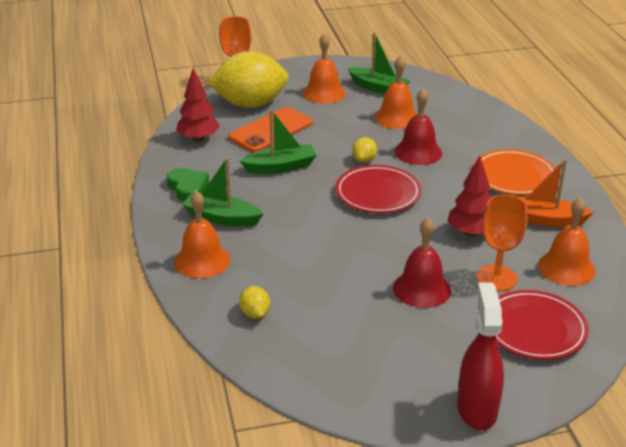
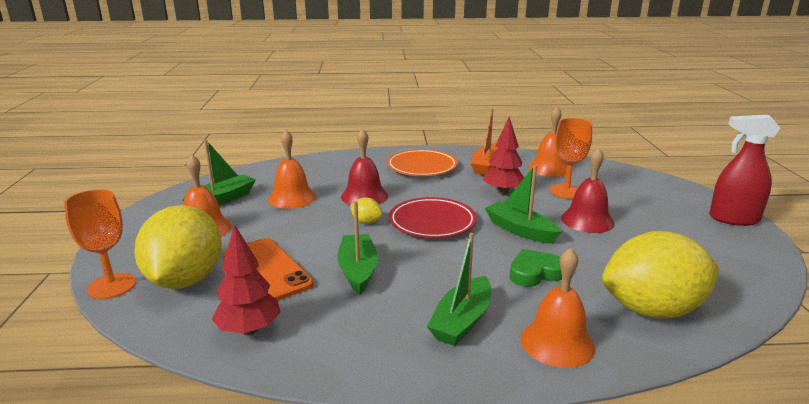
camera: 80 degrees left, 10 degrees down
(188, 188) = (381, 346): green heart -> green heart (535, 273)
(255, 314) = (652, 310): yellow lemon -> yellow lemon, size x2.48
(381, 244) = (520, 230): none -> green boat
(534, 329) = (628, 188): red plate -> none

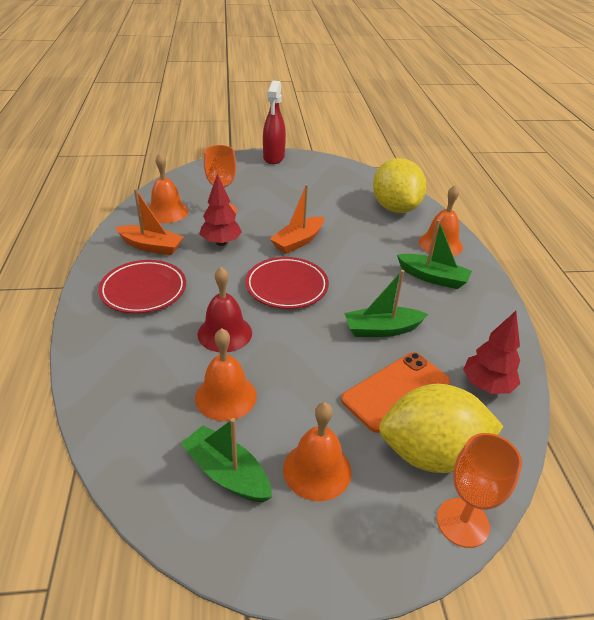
camera: 95 degrees left, 15 degrees up
(366, 222) = (289, 328): yellow lemon -> none
(422, 167) = (143, 290): orange plate -> red plate
(520, 230) = (298, 241): green boat -> orange boat
(535, 273) = (363, 242): green heart -> none
(587, 220) = (279, 210): red bell -> none

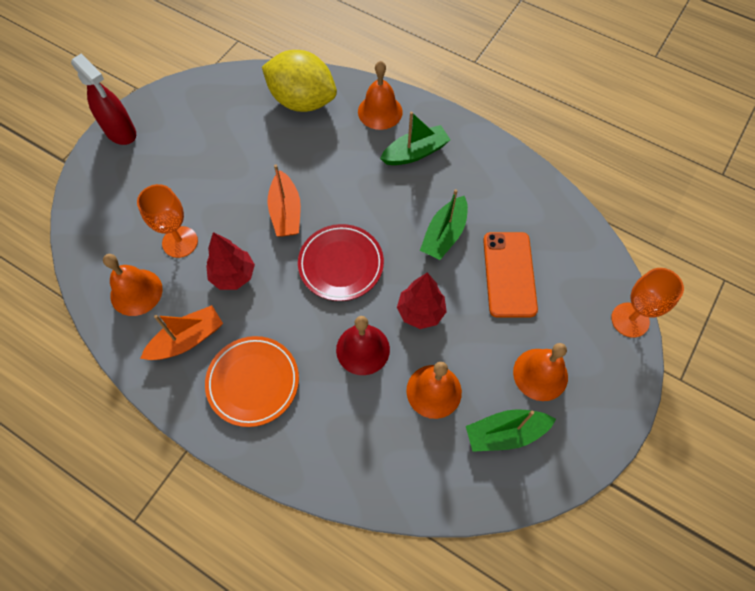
camera: 50 degrees left, 25 degrees up
(143, 290) = (253, 382): red plate -> orange plate
(431, 453) = (573, 296): yellow lemon -> none
(486, 385) = (544, 215): red tree -> red tree (420, 312)

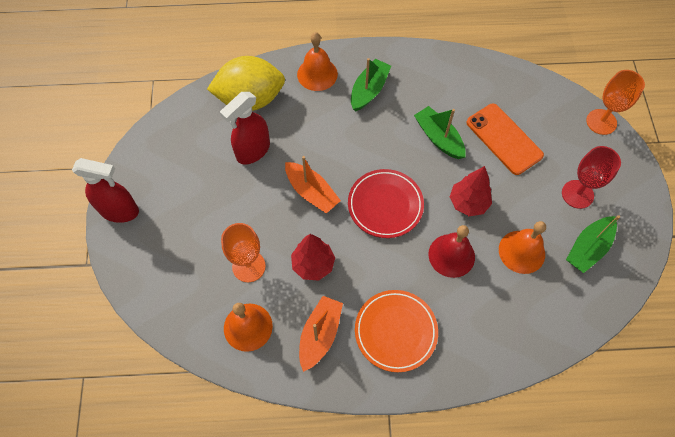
camera: 35 degrees left, 0 degrees up
(266, 146) = (253, 151): none -> red spray bottle
(444, 235) = (439, 138): green boat -> green boat turned 150 degrees clockwise
(540, 374) = (577, 194): orange bell -> red goblet

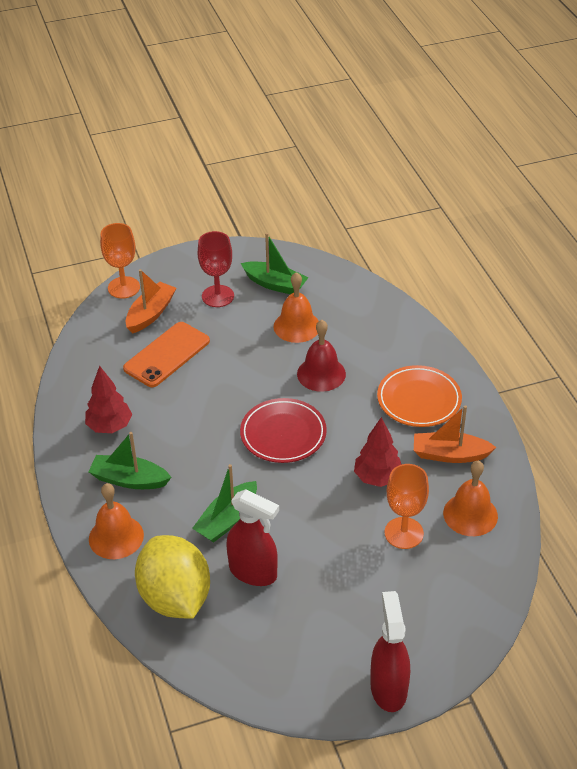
camera: 105 degrees left, 20 degrees down
(311, 192) = (290, 501): orange boat -> orange boat (150, 314)
(439, 138) = (181, 406): green boat -> green boat (227, 519)
(468, 203) = (256, 370): red tree -> red tree (110, 426)

